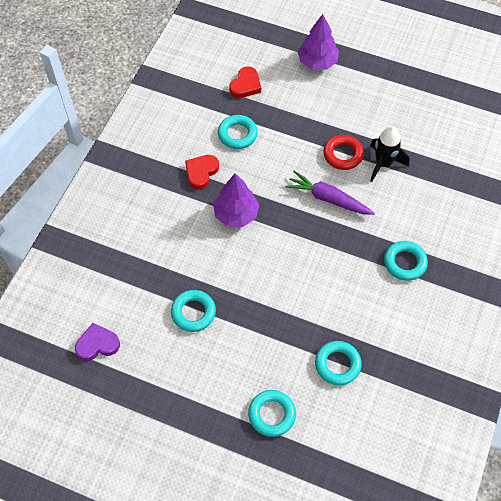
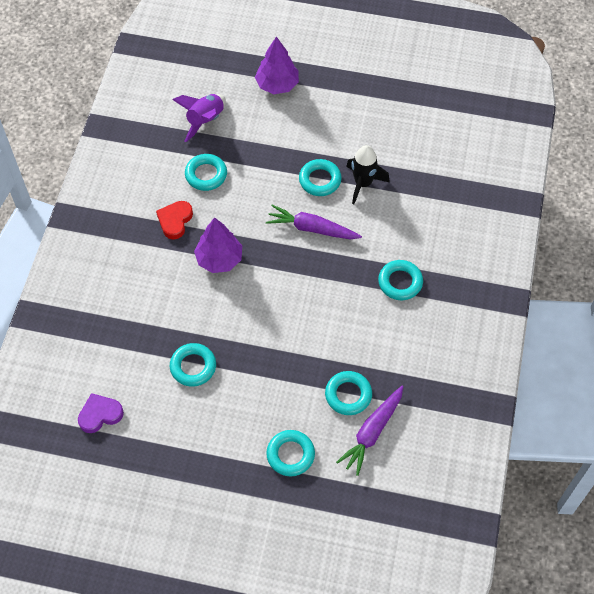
camera: 10 degrees left, 0 degrees up
(245, 85) = (205, 121): red heart -> purple rocket
(343, 155) = (320, 180): red ring -> turquoise ring
(355, 405) = (372, 432): none -> purple carrot

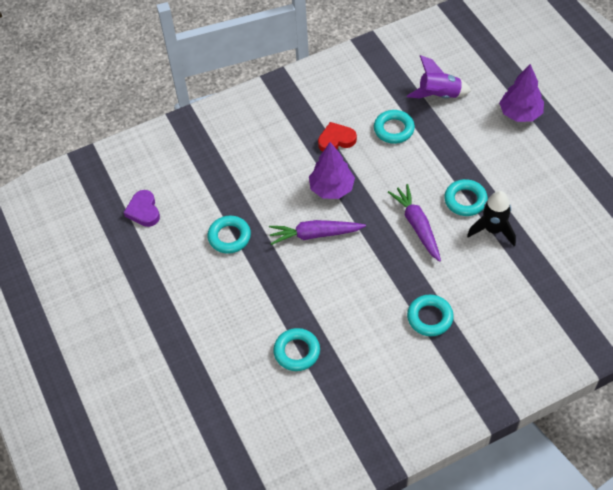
camera: 55 degrees right, 5 degrees down
(100, 414) = (143, 211): purple heart -> purple heart turned 135 degrees counterclockwise
(290, 455) = (213, 349): turquoise ring -> none
(372, 432) = (280, 391): purple carrot -> purple carrot (315, 235)

